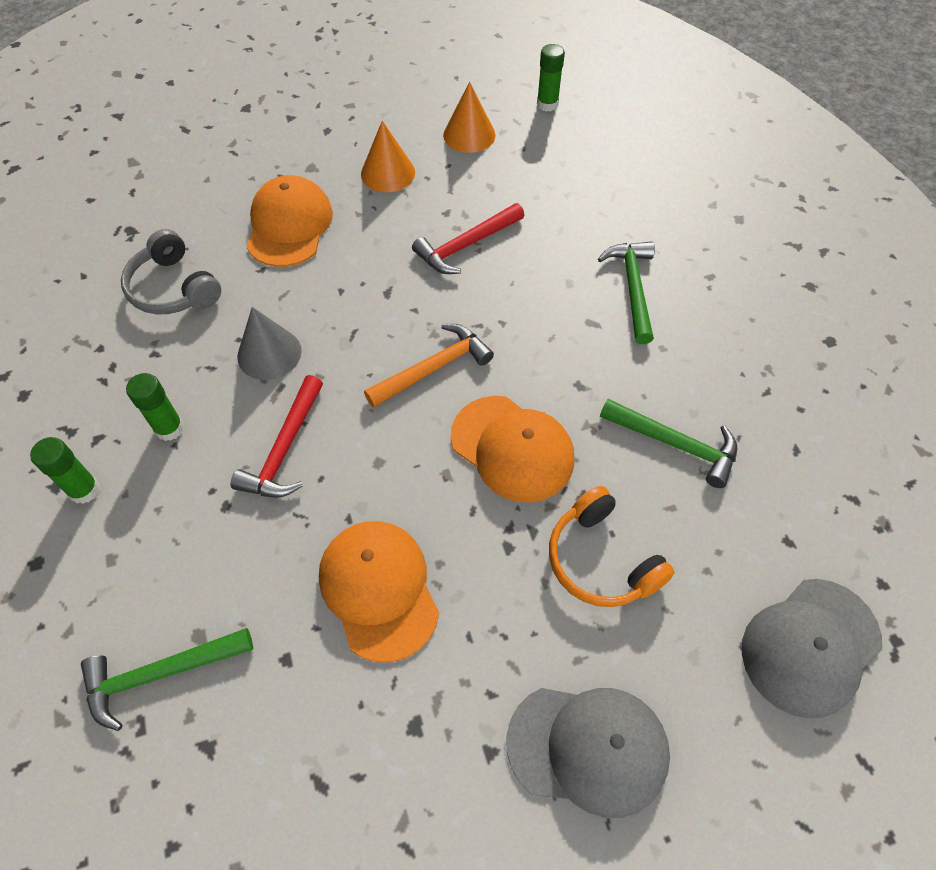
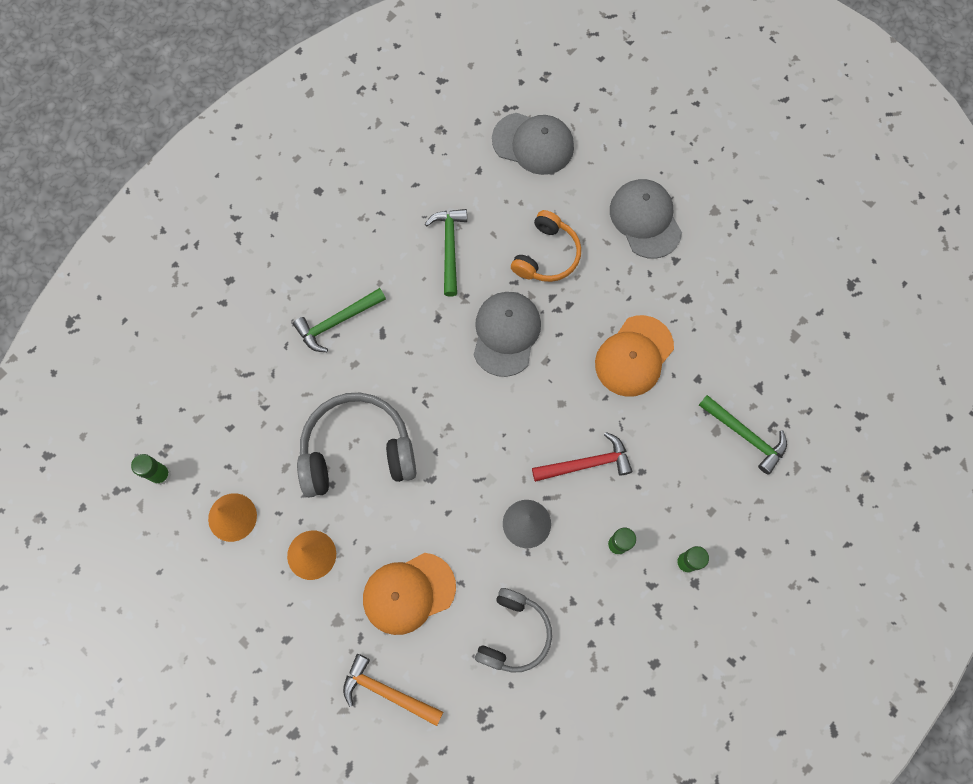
camera: 120 degrees left, 15 degrees up
(434, 368) = (476, 411): orange hammer -> orange hammer (387, 691)
(466, 245) = (357, 451): red hammer -> grey headphones
(512, 448) = (506, 334): orange cap -> grey cap

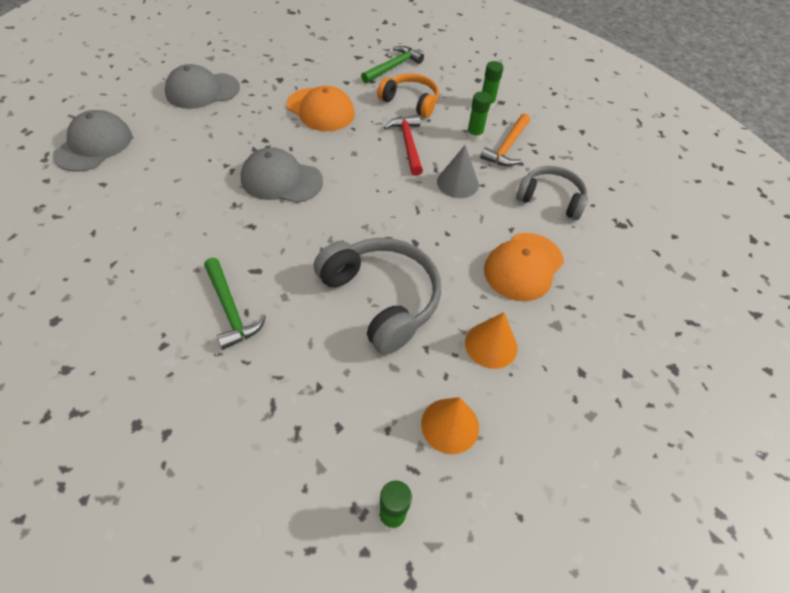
camera: 90 degrees left, 20 degrees down
(357, 451) = (381, 299): grey headphones -> grey headphones turned 150 degrees clockwise
(387, 691) = (616, 288): orange hammer -> orange hammer (507, 147)
(408, 593) = (523, 266): orange cap -> orange cap turned 60 degrees clockwise
(449, 248) = (178, 211): green hammer -> none
(546, 255) = (212, 148): orange headphones -> orange headphones (410, 102)

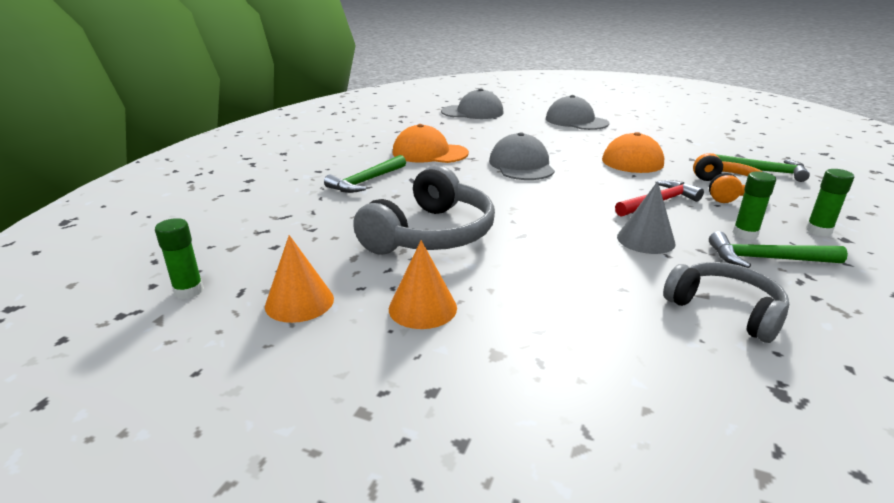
camera: 70 degrees right, 25 degrees down
(507, 147) = (766, 259): orange hammer -> green hammer
(523, 266) = (569, 309): orange cap -> orange cap (429, 153)
(551, 199) = (725, 310): grey headphones -> grey headphones turned 45 degrees counterclockwise

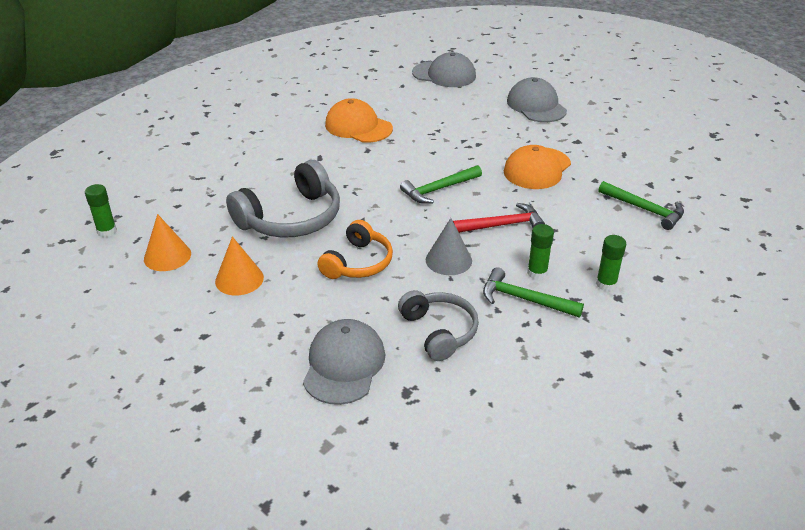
camera: 20 degrees right, 10 degrees up
(366, 181) = (281, 152): green hammer -> green hammer (438, 189)
(521, 165) = (425, 157): grey cap -> grey cap (344, 365)
(726, 190) = (580, 224): orange headphones -> orange headphones (358, 263)

